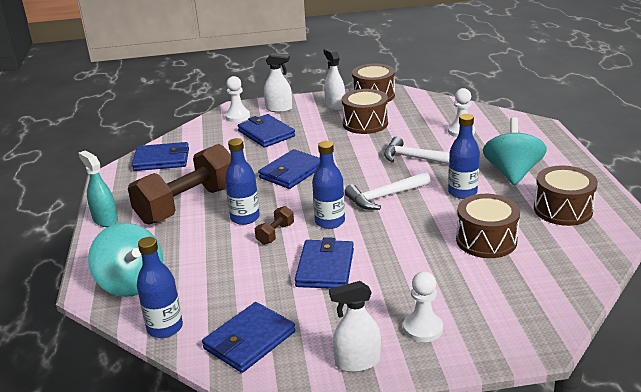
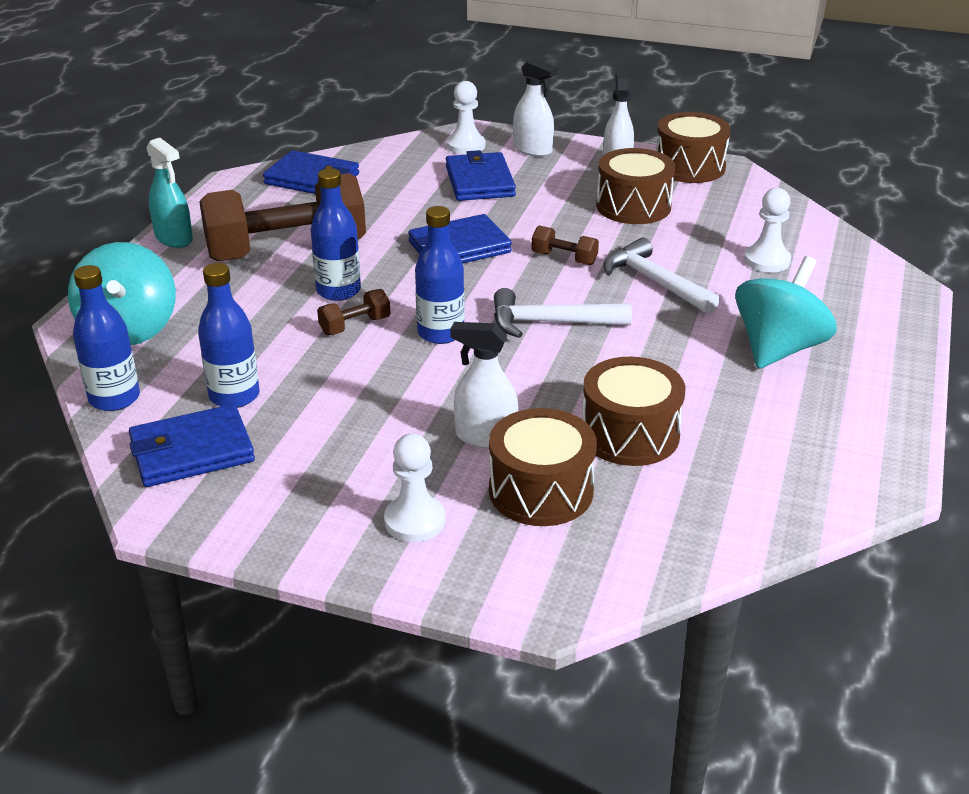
camera: 25 degrees right, 5 degrees up
(105, 220) = (174, 238): turquoise spray bottle -> turquoise spray bottle turned 150 degrees clockwise
(325, 267) = (372, 393): blue wallet -> none
(356, 161) = (564, 258): none -> brown dumbbell
(357, 362) = (289, 530): white spray bottle -> white spray bottle (485, 437)
(462, 192) = (669, 353): blue bottle -> blue bottle (234, 396)
(563, 210) = (797, 430): brown drum -> brown drum (541, 491)

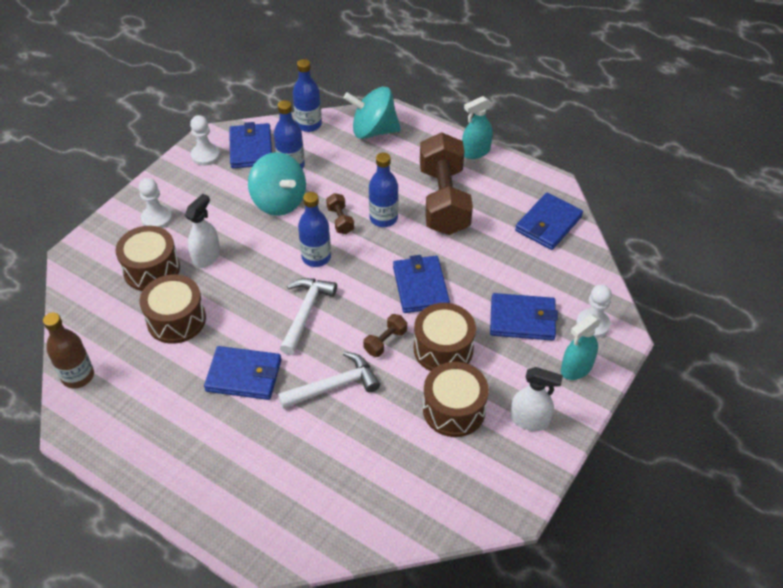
camera: 105 degrees right, 15 degrees up
(533, 150) = (576, 368): white spray bottle -> turquoise spray bottle
(686, 350) = (244, 375): none -> blue wallet
(689, 167) = (518, 477): brown drum -> brown drum (443, 349)
(767, 260) = (338, 471): white pawn -> white pawn (205, 155)
(778, 349) = (222, 429): turquoise spinning top -> turquoise spinning top (279, 202)
(799, 505) = (78, 376): none -> brown bottle

